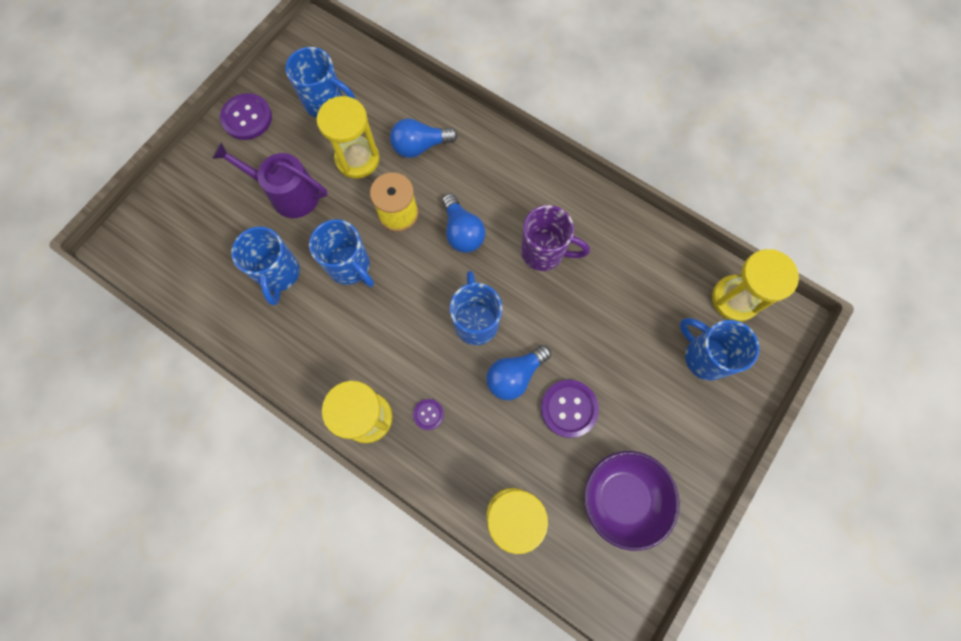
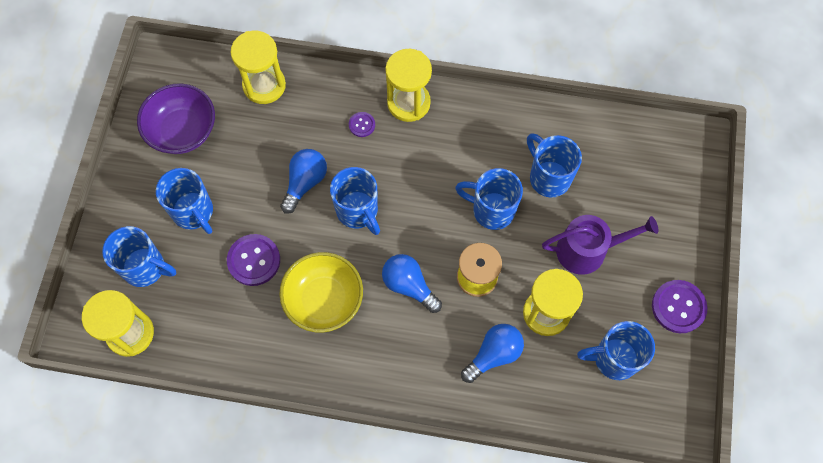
camera: 155 degrees right, 5 degrees down
(544, 252) = (324, 300): purple mug -> yellow bowl
(569, 408) = (249, 176): purple button -> purple button (254, 260)
(639, 394) = (194, 212): none -> blue mug

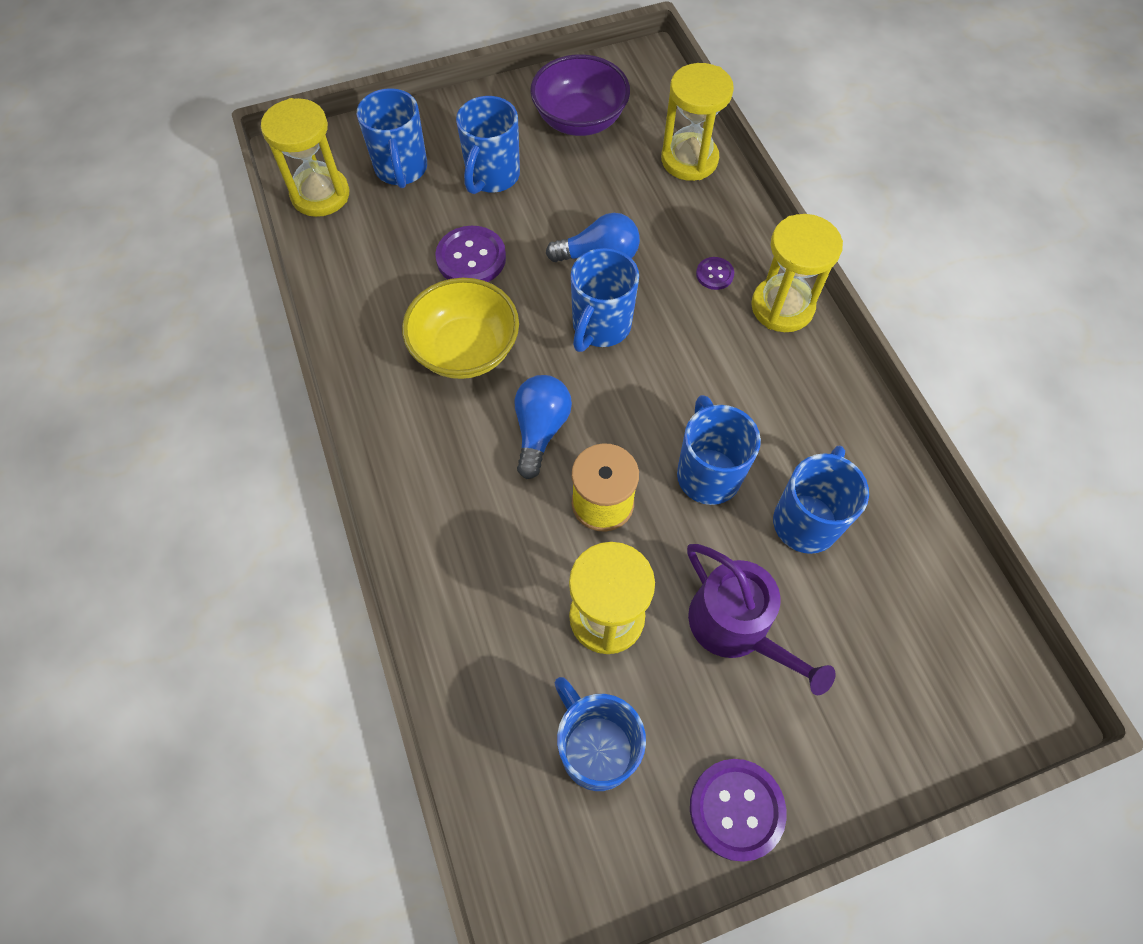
camera: 60 degrees right, 5 degrees down
(493, 355) = (507, 578): blue light bulb -> none

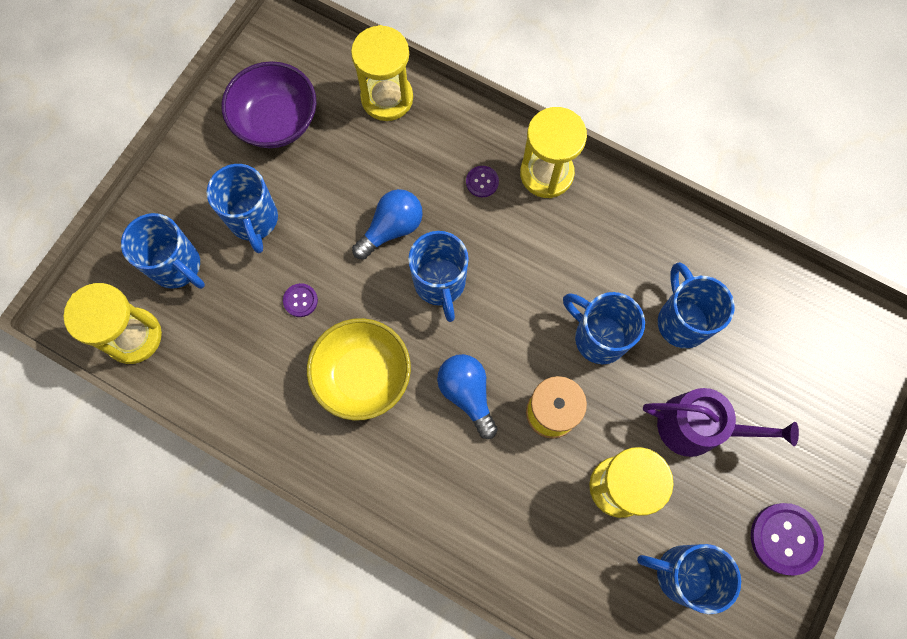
camera: 40 degrees left, 10 degrees up
(471, 258) = (300, 300): purple button -> purple button, size x0.53

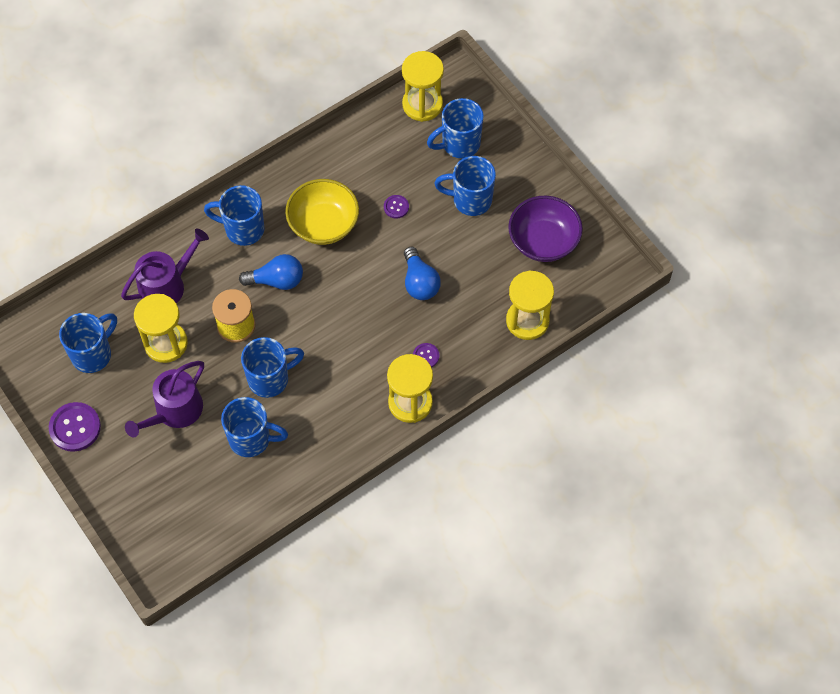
camera: 115 degrees right, 10 degrees down
(440, 284) = (362, 296): blue mug -> blue mug (242, 229)
(540, 530) = (166, 285): none -> purple watering can

